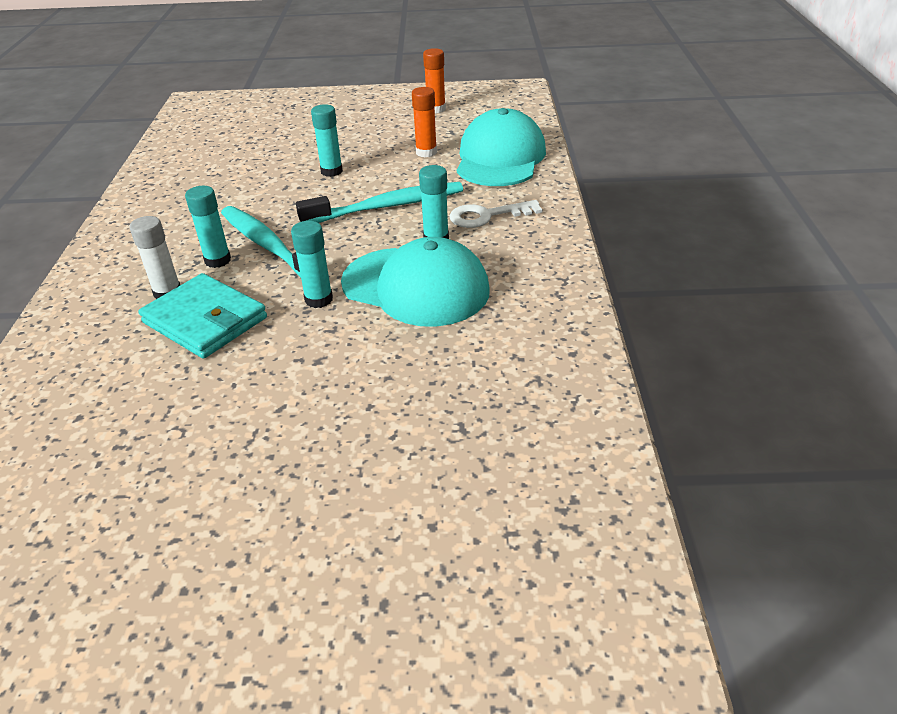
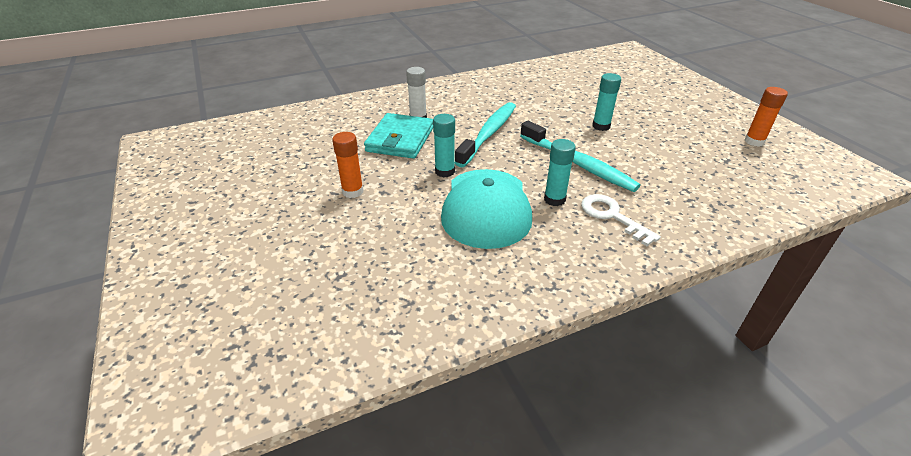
camera: 65 degrees right, 0 degrees up
(218, 260) = (460, 122): turquoise glue stick -> none
(426, 152) = (676, 158): orange glue stick -> orange glue stick (353, 191)
(500, 158) = (714, 198): turquoise cap -> none

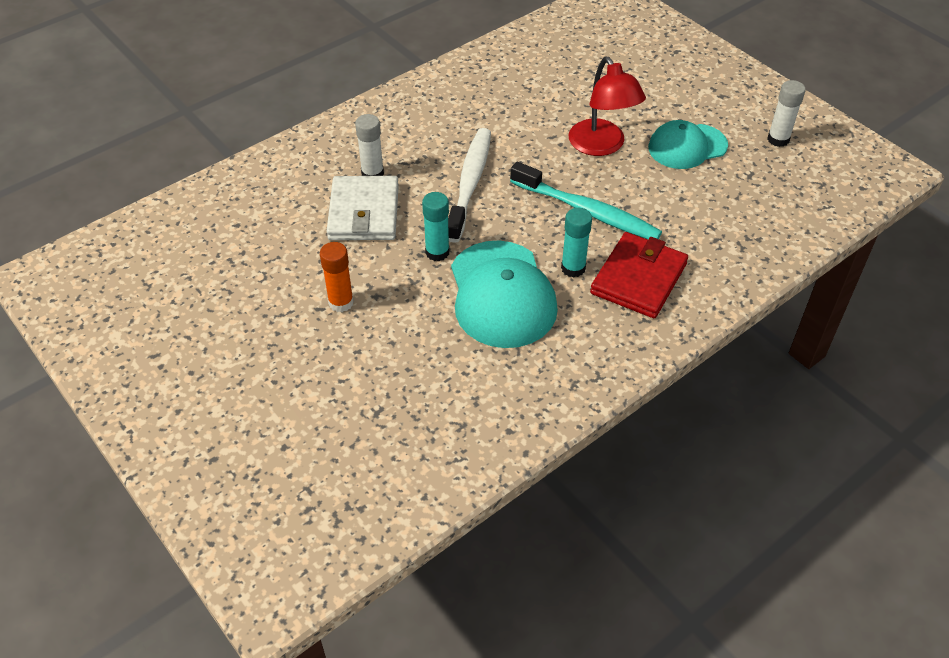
camera: 15 degrees left, 10 degrees up
(400, 139) = (364, 212): turquoise wallet -> white wallet
(488, 134) = (469, 184): turquoise toothbrush -> white toothbrush
(601, 126) = (601, 146): turquoise glue stick -> red lamp
(612, 216) = (638, 278): white key -> red wallet
(673, 135) = (687, 146): none -> turquoise cap
(754, 141) = (778, 139): orange glue stick -> white glue stick

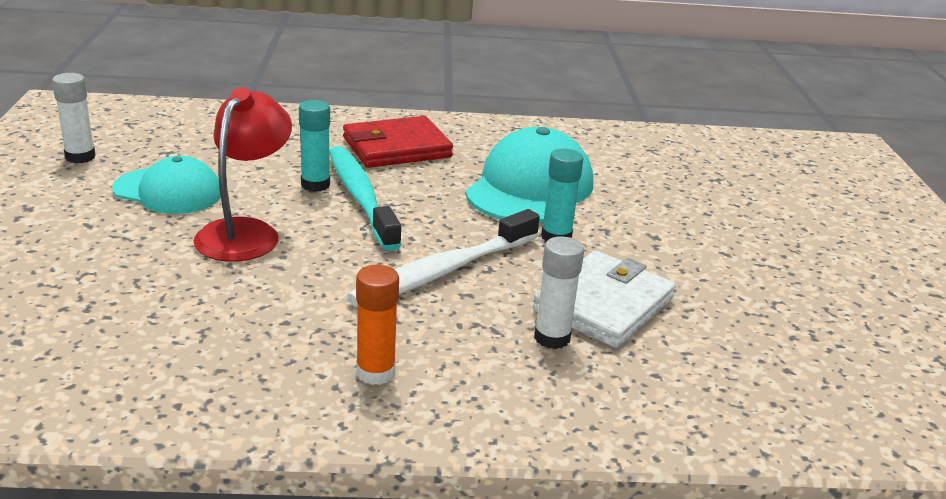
camera: 145 degrees left, 20 degrees down
(341, 302) = (698, 247): orange glue stick -> orange glue stick (375, 372)
(573, 268) = (441, 174): turquoise glue stick -> turquoise glue stick (315, 185)

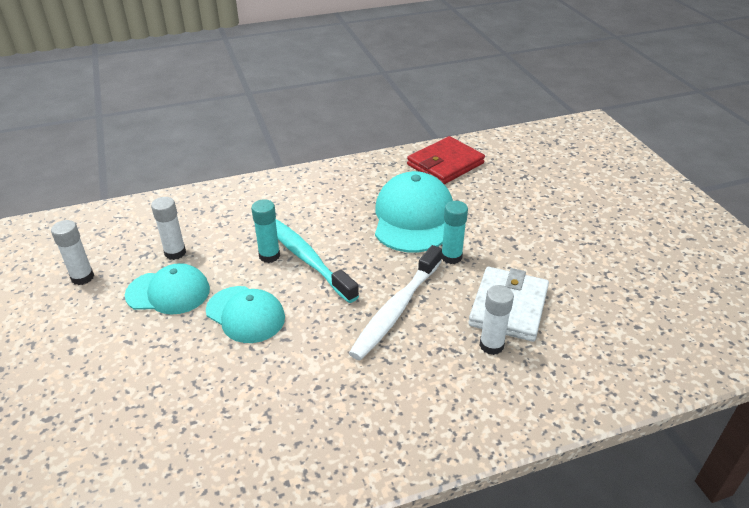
camera: 15 degrees left, 10 degrees up
(203, 158) = (175, 253): none -> white glue stick
(245, 232) = (245, 314): red lamp -> turquoise cap
(375, 372) = (399, 411): orange glue stick -> none
(397, 148) = (306, 204): red wallet -> red wallet (445, 164)

